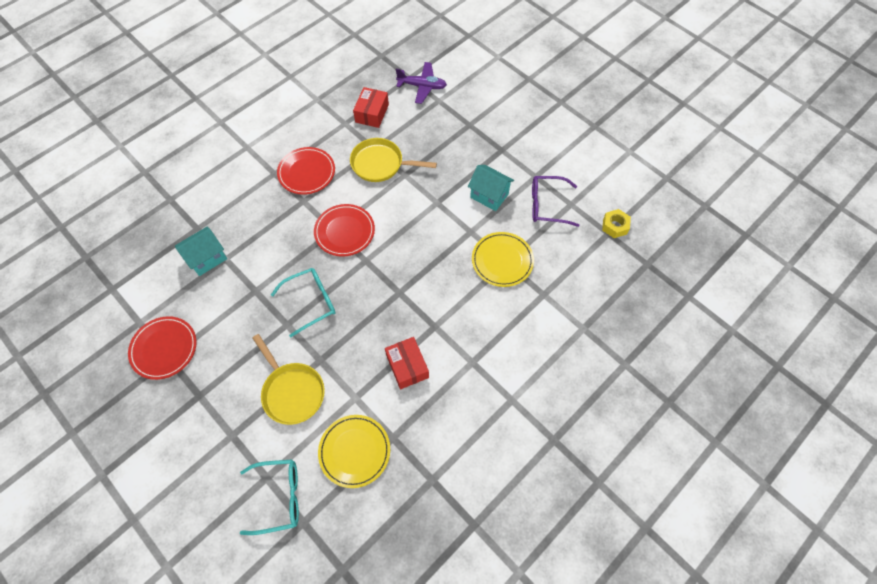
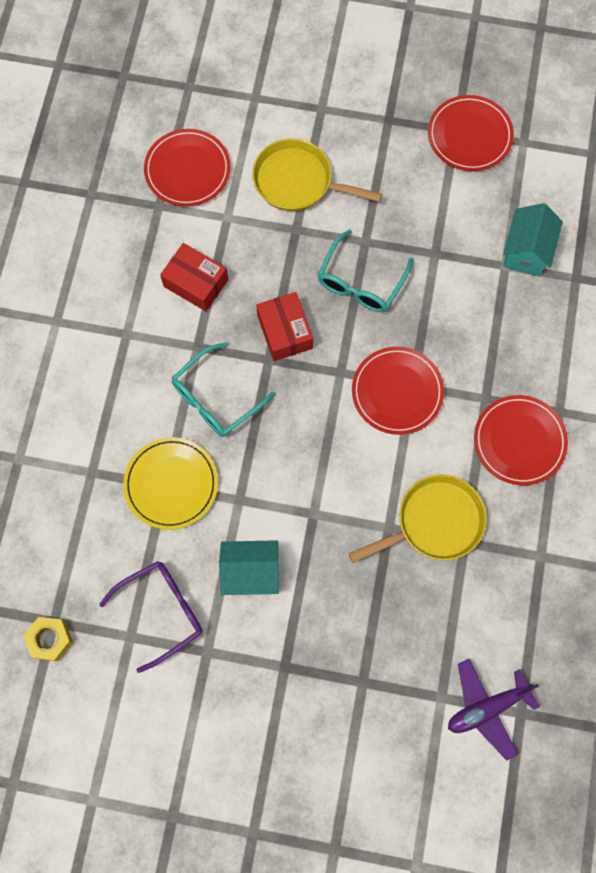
camera: 145 degrees right, 10 degrees up
(279, 497) = (229, 90): turquoise glasses -> turquoise glasses (216, 398)
(354, 451) = (187, 170): yellow plate -> red plate
(372, 113) = (518, 601): red box -> red box (284, 332)

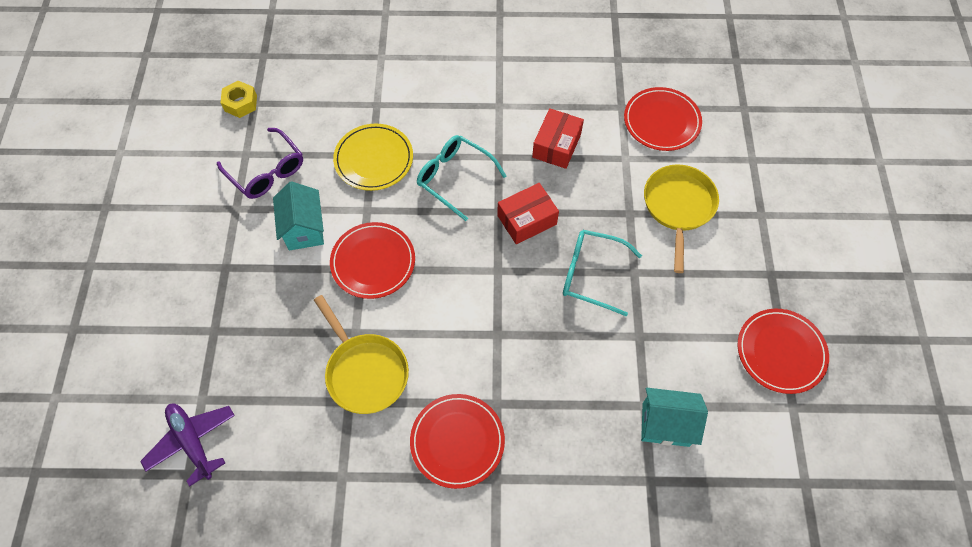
camera: 80 degrees right, 10 degrees down
(397, 392) = (487, 321): red plate -> red plate (373, 262)

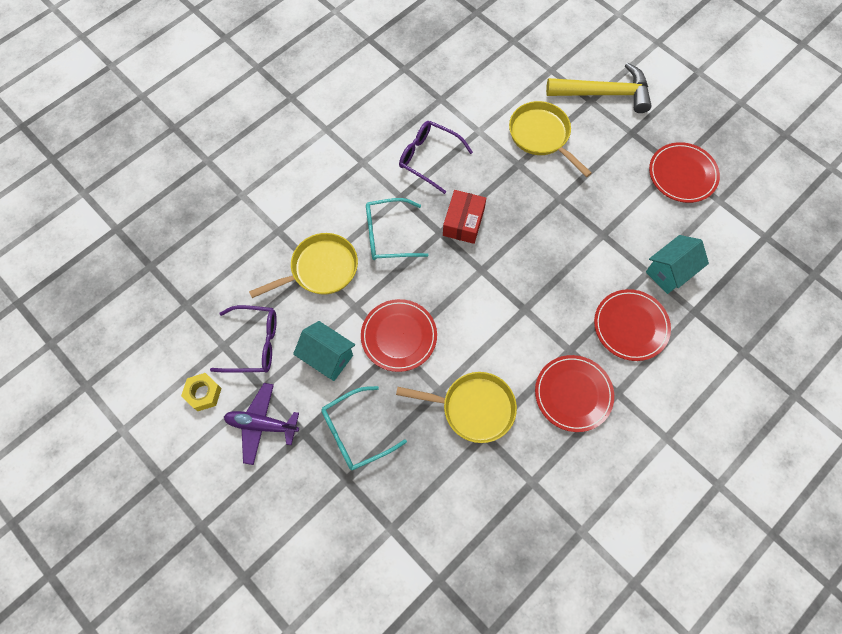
camera: 45 degrees left, 5 degrees up
(192, 442) = (417, 559): purple plane -> purple plane (262, 425)
(240, 103) = (175, 314): yellow nut -> yellow nut (203, 393)
(374, 159) = (320, 269): yellow plate -> yellow pan
(556, 145) = (429, 158): red box -> purple glasses
(591, 274) = (537, 222): turquoise glasses -> turquoise glasses (355, 432)
(661, 121) = (475, 88): red plate -> red plate (630, 326)
(782, 219) = (604, 93): none -> yellow hammer

